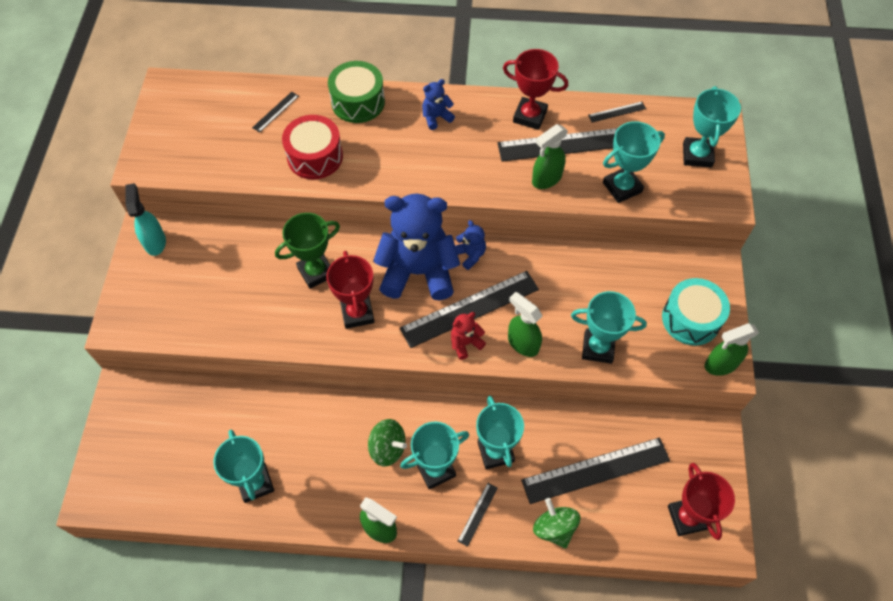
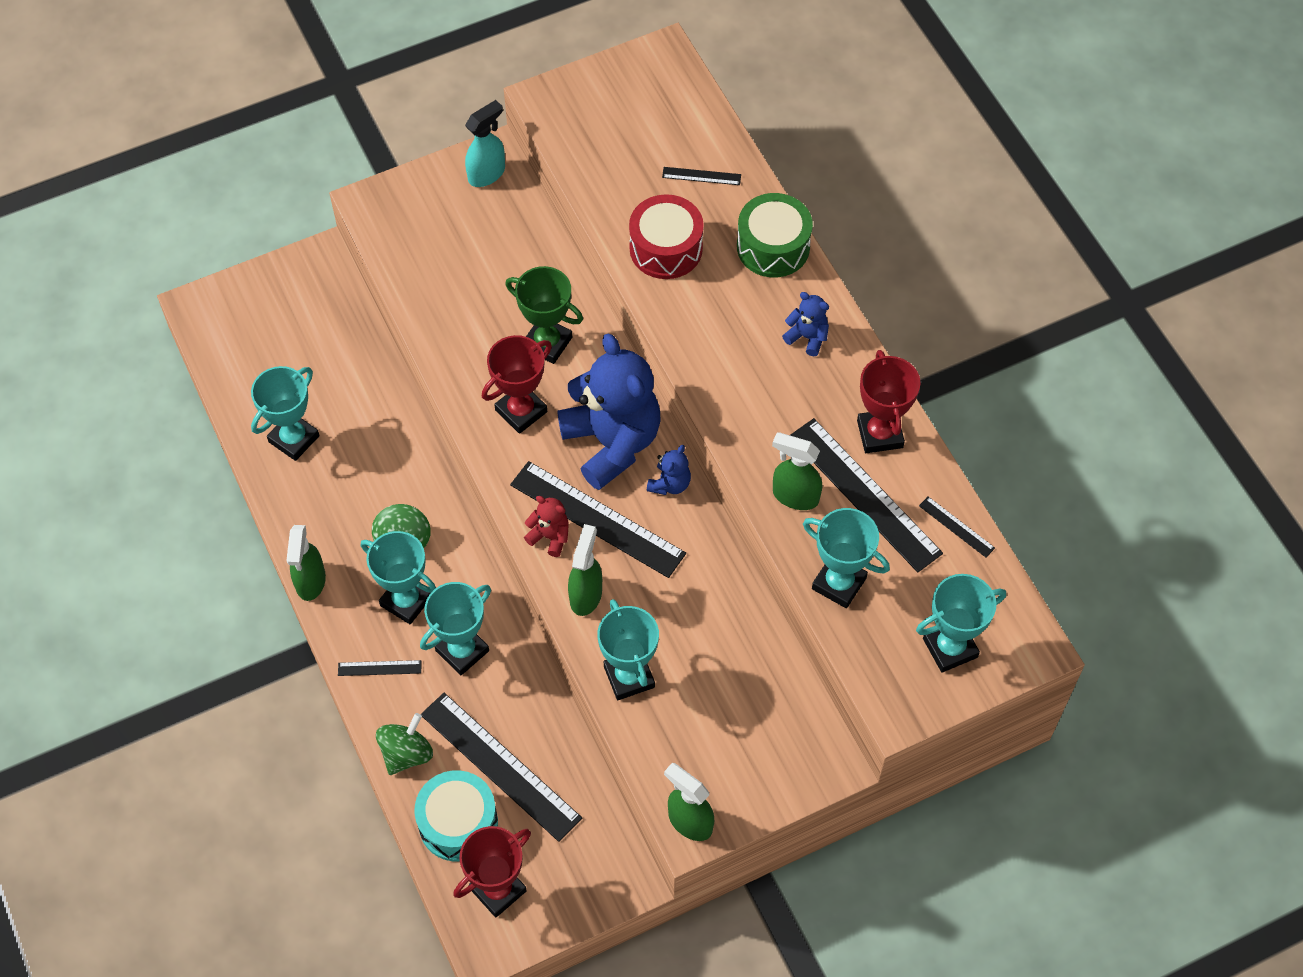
camera: 60 degrees right, 0 degrees up
(691, 319) = (734, 763): turquoise drum -> turquoise drum (458, 823)

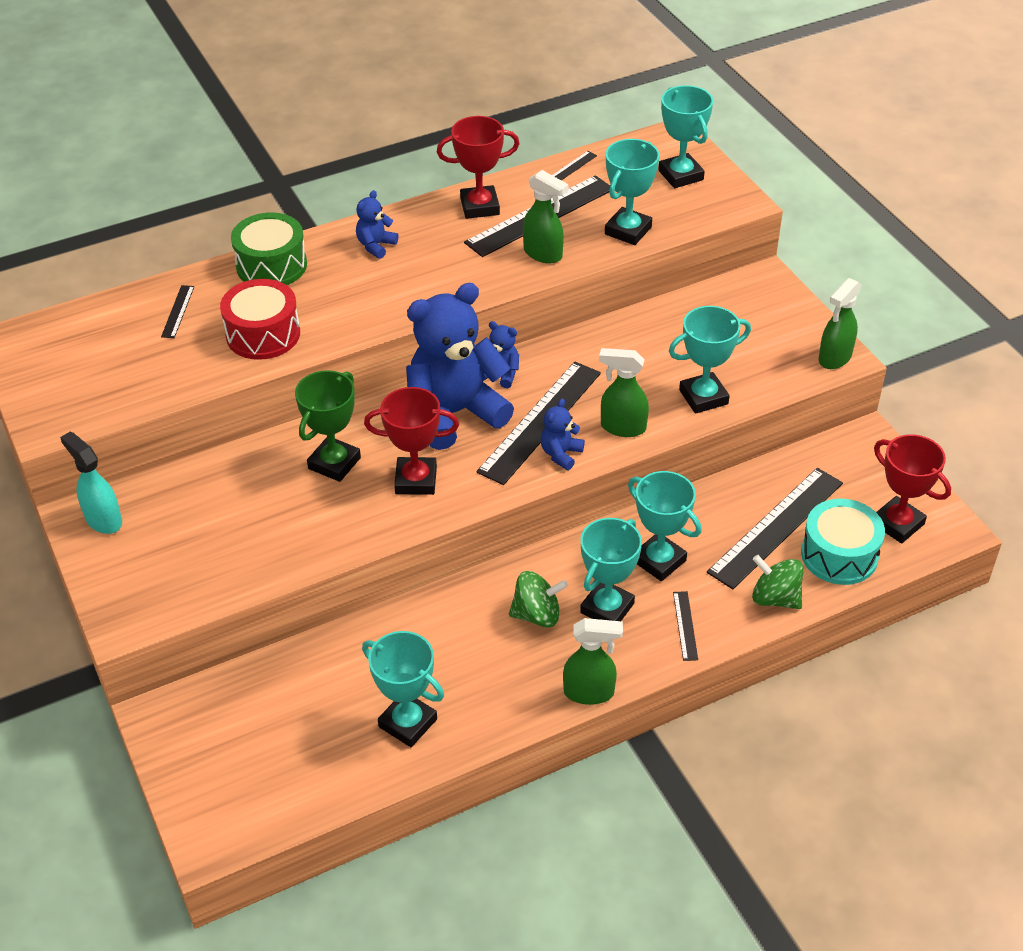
camera: 90 degrees left, 15 degrees down
(521, 411) = (416, 480): red trophy -> red trophy turned 45 degrees counterclockwise
(550, 536) = (561, 454): red teddy bear -> blue teddy bear
(795, 496) = (543, 254): green spray bottle -> green spray bottle turned 75 degrees counterclockwise

